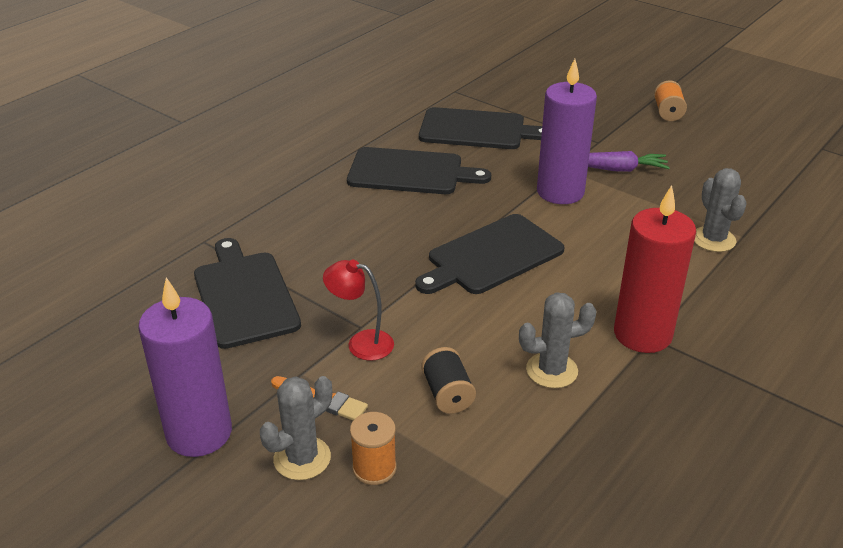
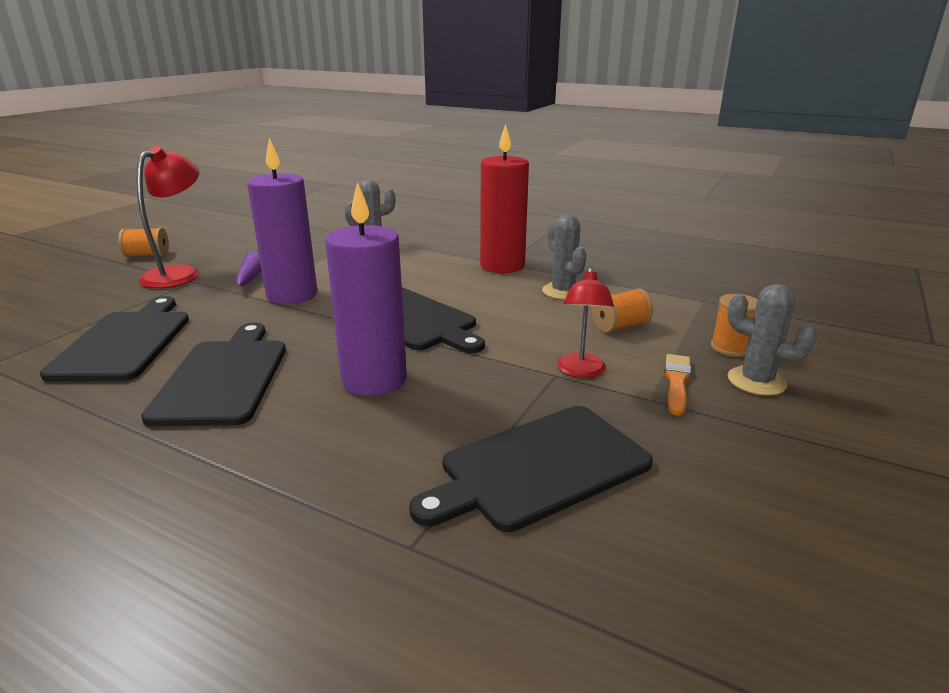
camera: 100 degrees left, 10 degrees down
(199, 433) = (791, 448): purple candle -> purple candle (374, 380)
(447, 394) = (620, 326): black spool -> orange spool
(618, 133) = (179, 273): none -> red lamp

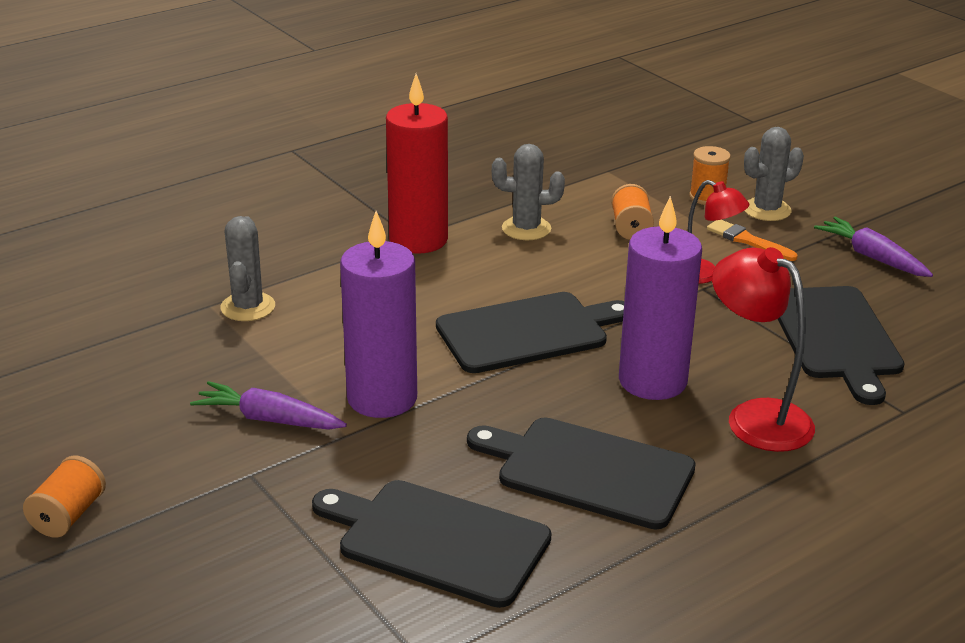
camera: 65 degrees left, 5 degrees up
(179, 273) = (201, 485): red lamp -> red lamp (755, 417)
(754, 465) = (871, 257): none -> purple carrot

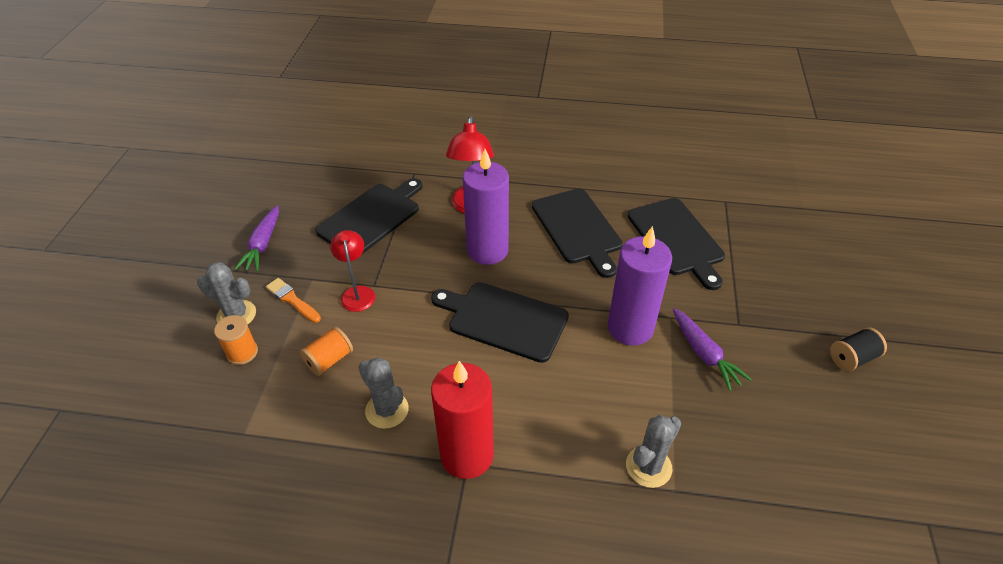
camera: 135 degrees left, 15 degrees up
(68, 515) = (852, 358): orange spool -> black spool
(748, 241) = (292, 300): orange brush -> orange brush turned 135 degrees clockwise

